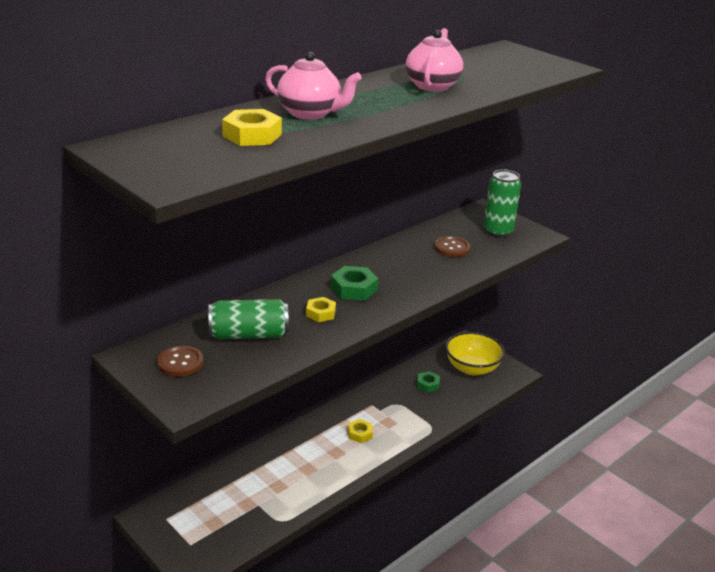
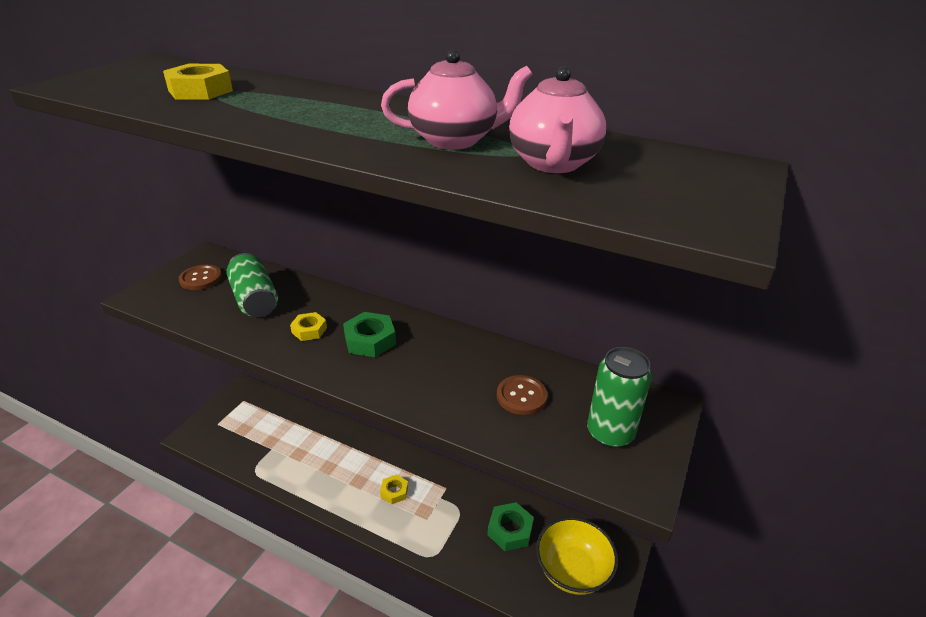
camera: 70 degrees right, 5 degrees up
(310, 113) = (283, 101): pink teapot -> pink teapot (553, 164)
(428, 384) = (510, 530): green nut -> green nut, size x1.53

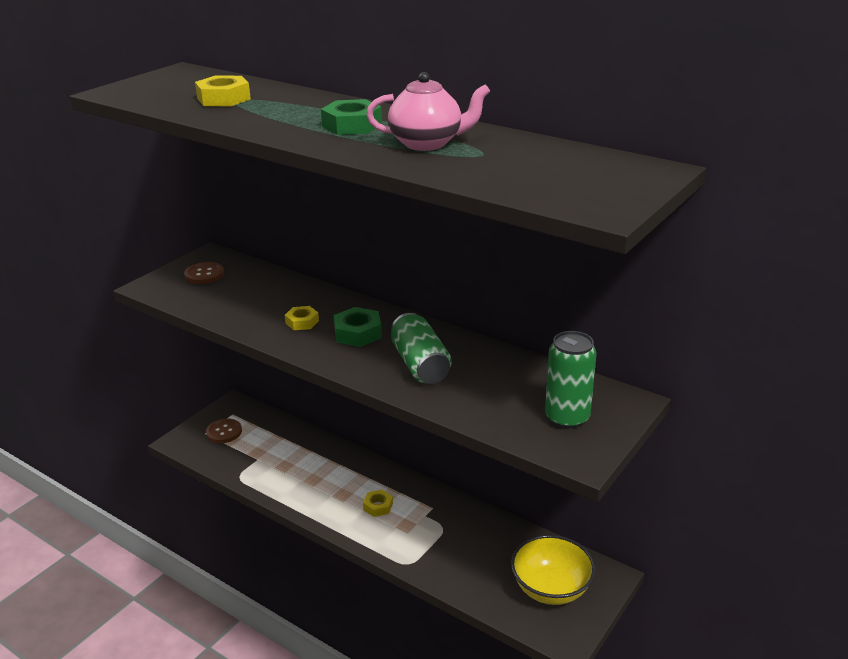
camera: 10 degrees right, 5 degrees down
(255, 299) = (253, 294): green can -> green can (420, 364)
(510, 530) = (492, 549): green nut -> green nut (352, 125)
(521, 396) = (491, 385): brown button -> brown button (224, 432)
(553, 164) = (500, 163): pink teapot -> none

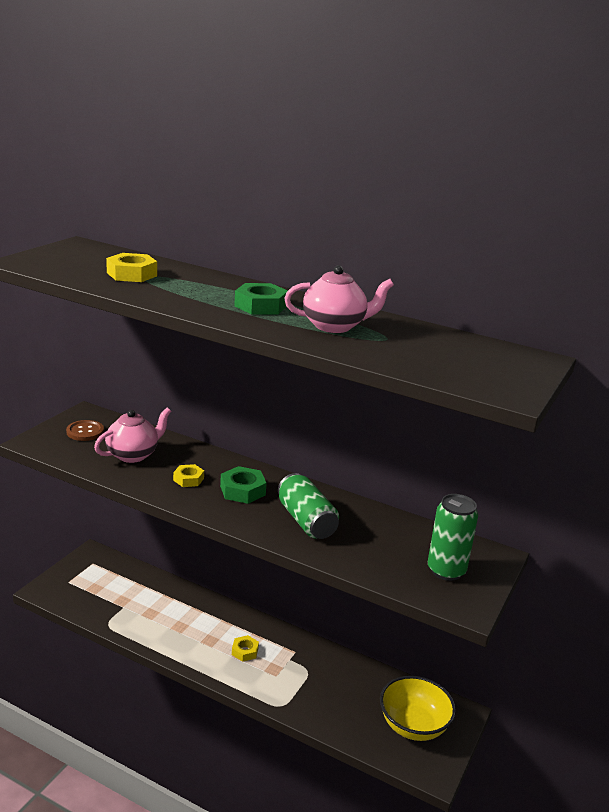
camera: 10 degrees left, 5 degrees down
(224, 432) = (87, 581): brown button -> none
(249, 297) = (133, 455): none -> pink teapot

